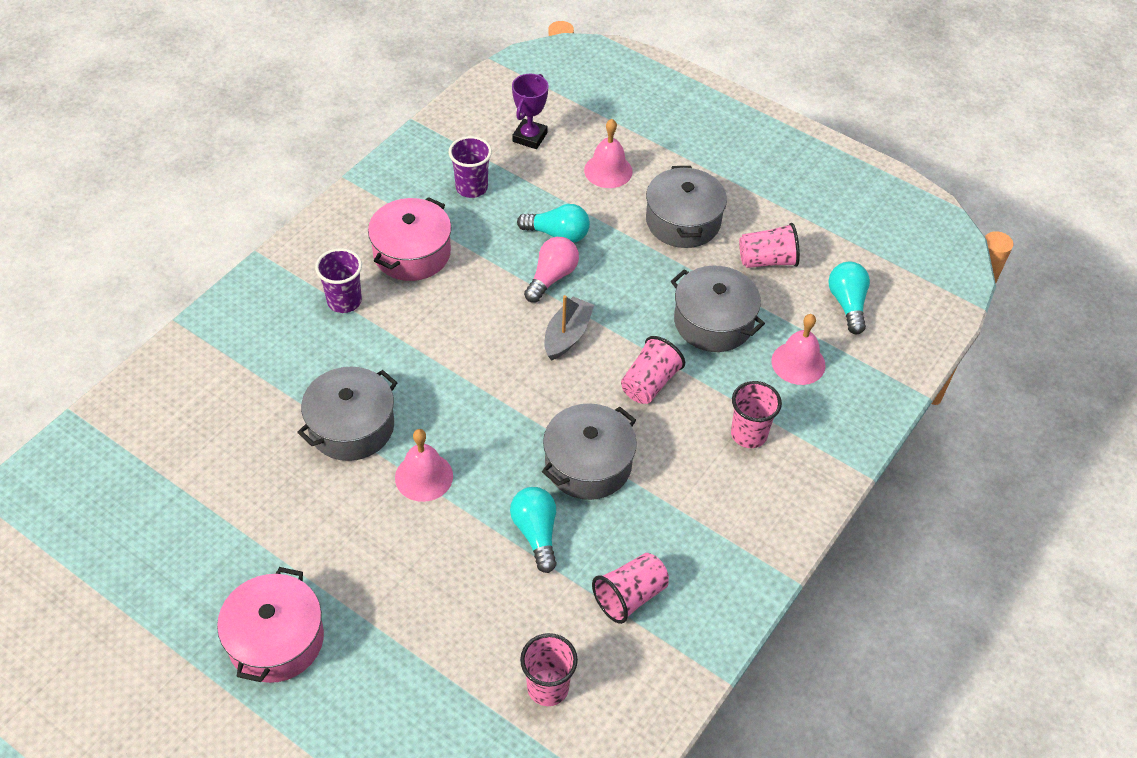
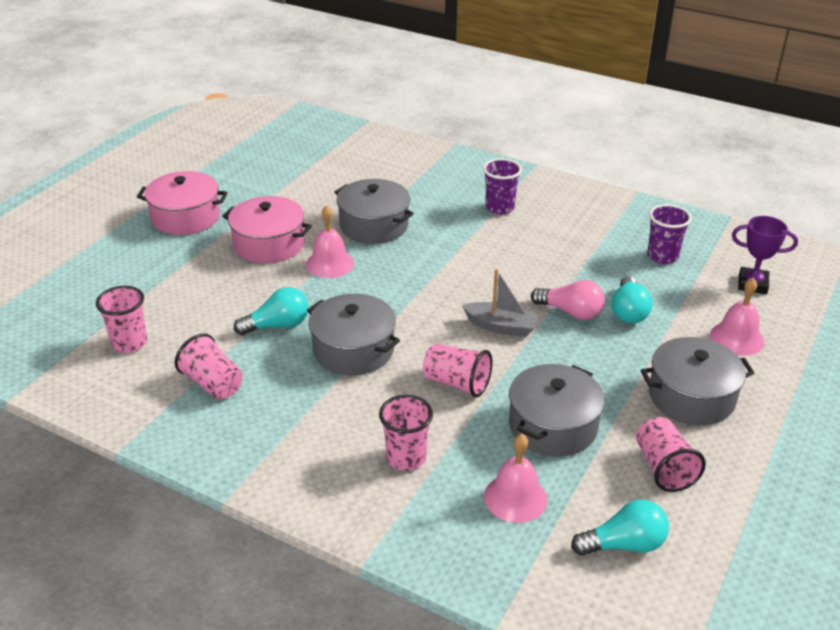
camera: 85 degrees right, 15 degrees down
(412, 253) = (566, 233): pink pot -> pink pot (269, 244)

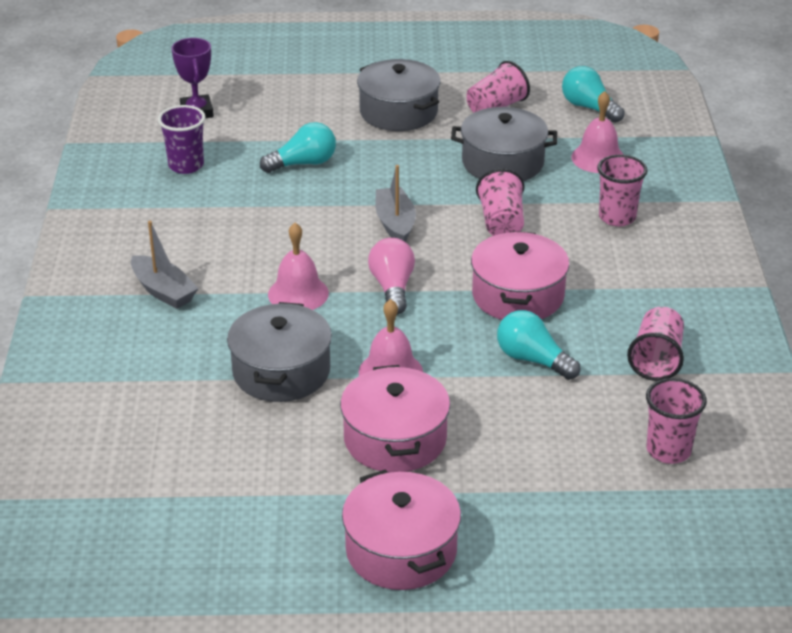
camera: 120 degrees left, 0 degrees up
(353, 349) = (517, 295): grey pot -> pink pot
(499, 208) = (163, 291): purple cup -> grey boat
(570, 312) = (334, 193): pink light bulb -> pink light bulb (392, 288)
(737, 338) = (294, 106): pink bell -> pink bell (298, 293)

